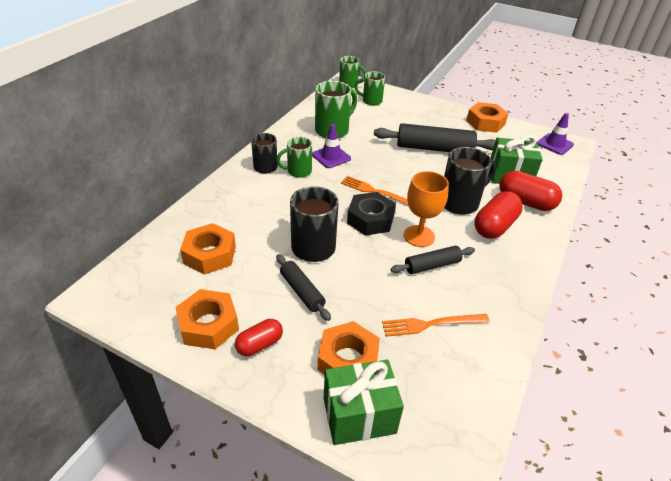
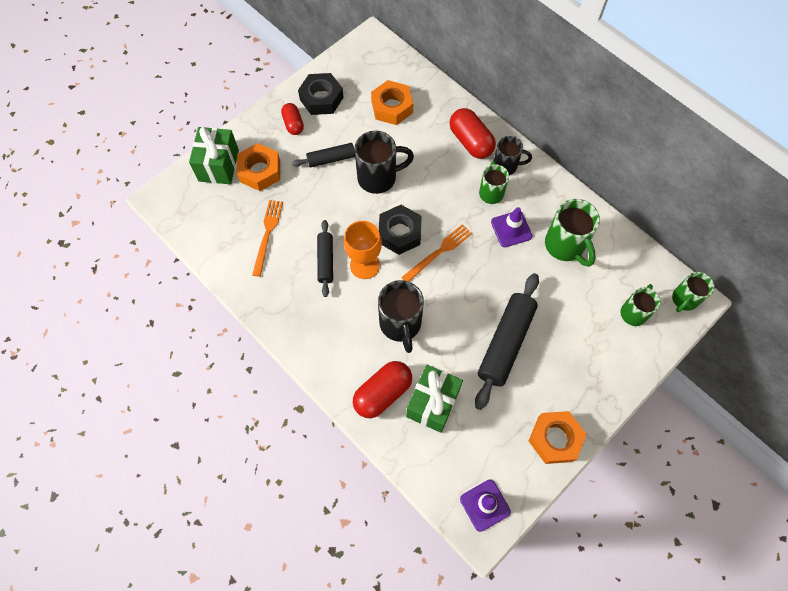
camera: 110 degrees right, 25 degrees up
(208, 325) = (321, 98): orange nut -> black nut
(494, 226) = (356, 340): red capsule -> red capsule (470, 142)

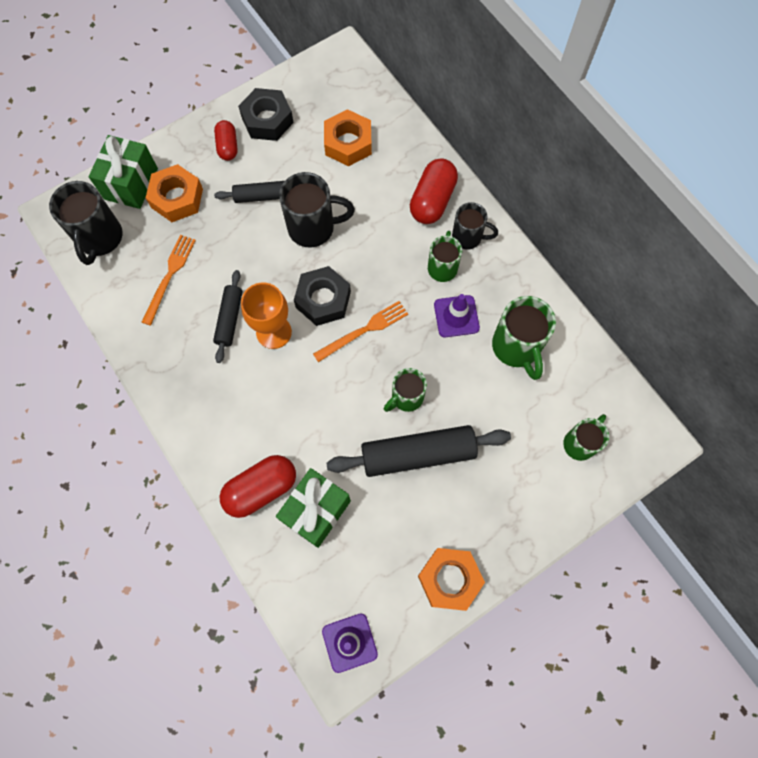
camera: 10 degrees right, 5 degrees up
(400, 324) = (300, 410): black mug -> black mug (100, 238)
(470, 142) = (432, 200): red capsule -> red capsule turned 45 degrees clockwise
(506, 343) = (418, 454): black rolling pin -> black rolling pin turned 45 degrees clockwise
(684, 300) = (644, 438): green mug -> green mug (406, 397)

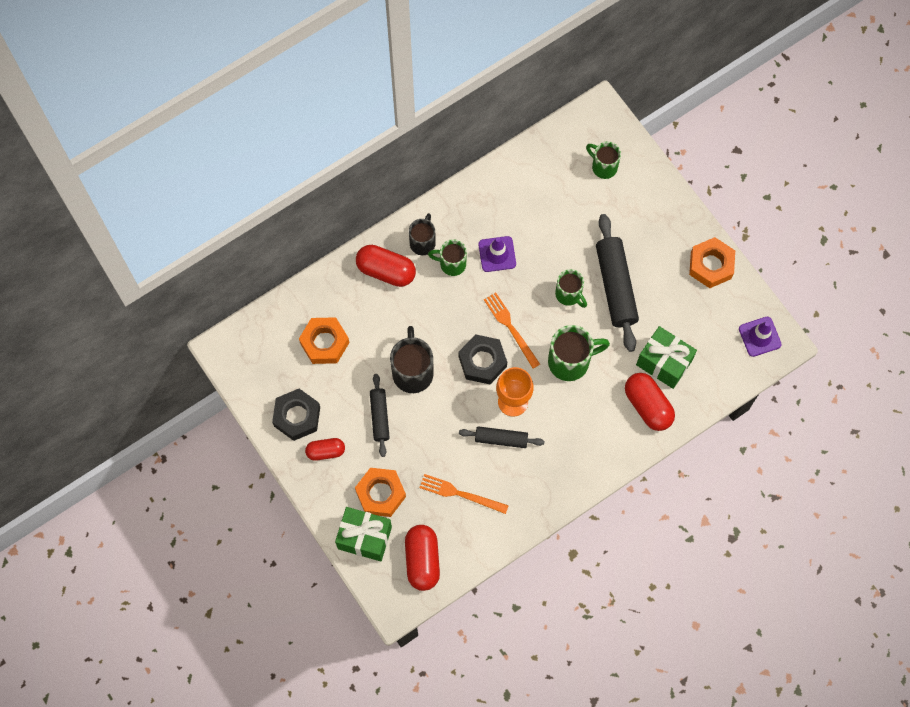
camera: 90 degrees left, 0 degrees up
(100, 238) = (422, 560): black mug -> red capsule
(516, 347) = (524, 208): green mug -> green mug (570, 361)

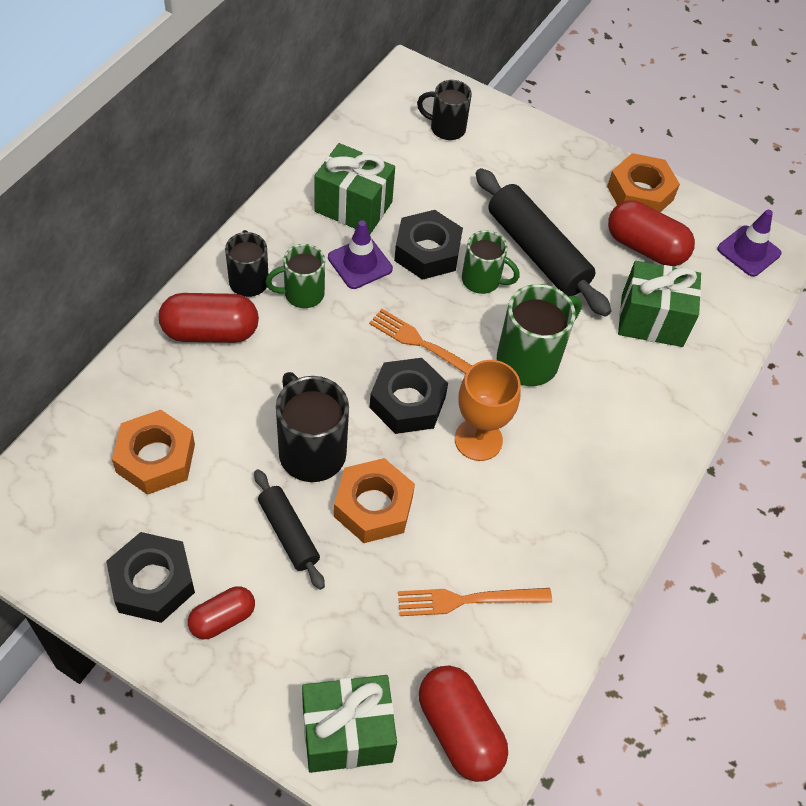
camera: 30 degrees left, 15 degrees down
(380, 494) = (342, 650): orange nut -> orange nut (373, 506)
(501, 439) = (488, 497): black rolling pin -> none
(512, 209) = (353, 207): none -> green gift
(544, 261) = (427, 252): none -> black nut
(603, 166) = (446, 128): green mug -> black mug
(647, 405) = (663, 379): red capsule -> red capsule (645, 247)

